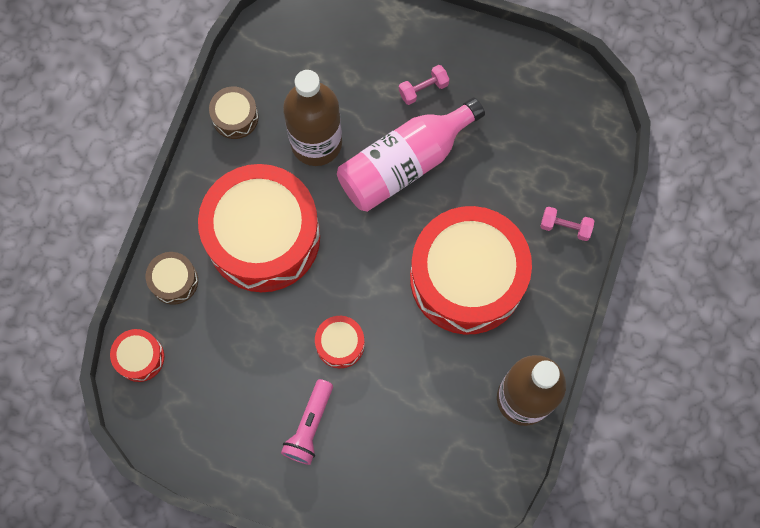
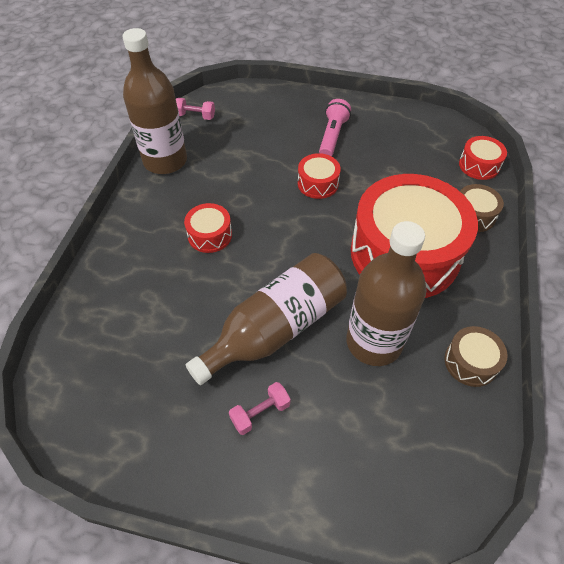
camera: 175 degrees right, 20 degrees down
(404, 163) = (275, 328): pink bottle -> brown bottle
(467, 278) = (210, 235): red drum -> red drum, size x0.42
(565, 227) = (111, 282): pink dumbbell -> pink dumbbell (195, 116)

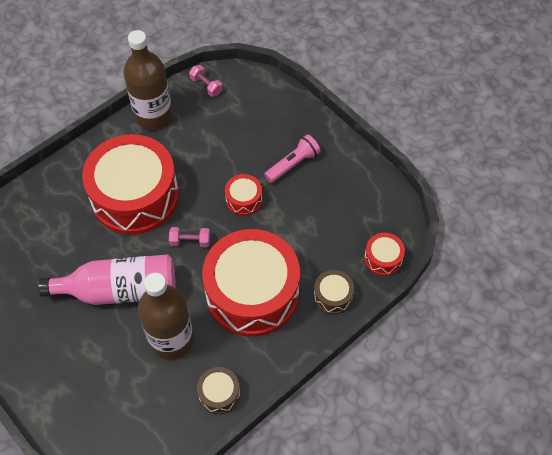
camera: 35 degrees right, 5 degrees up
(210, 235) = (135, 196): red drum -> red drum, size x2.39
(260, 413) = (67, 336): pink dumbbell -> pink dumbbell (190, 241)
(275, 328) = (120, 290): brown bottle -> pink bottle

